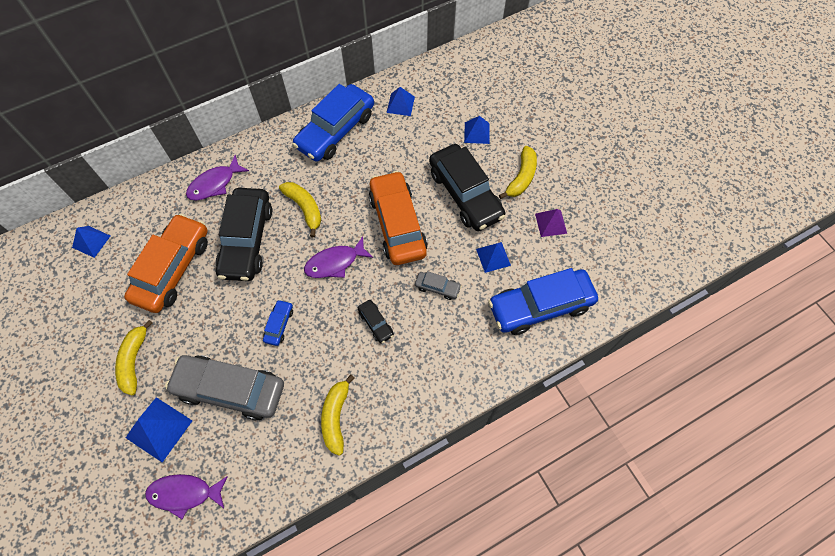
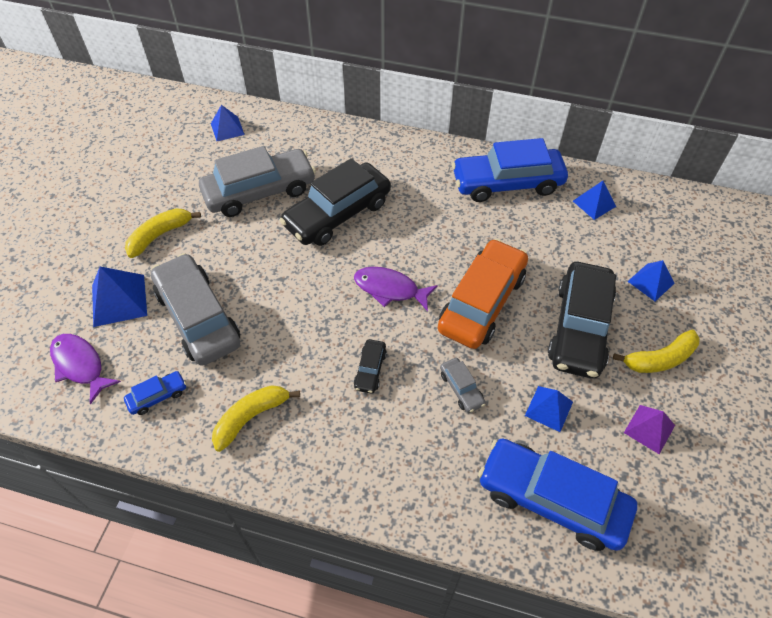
camera: 45 degrees right, 10 degrees down
(173, 268) = (259, 191): orange car -> grey car
(214, 184) = (359, 153): purple fish -> none
(279, 325) = (290, 300): blue car -> blue car (157, 396)
(304, 208) = (412, 225): yellow banana -> none

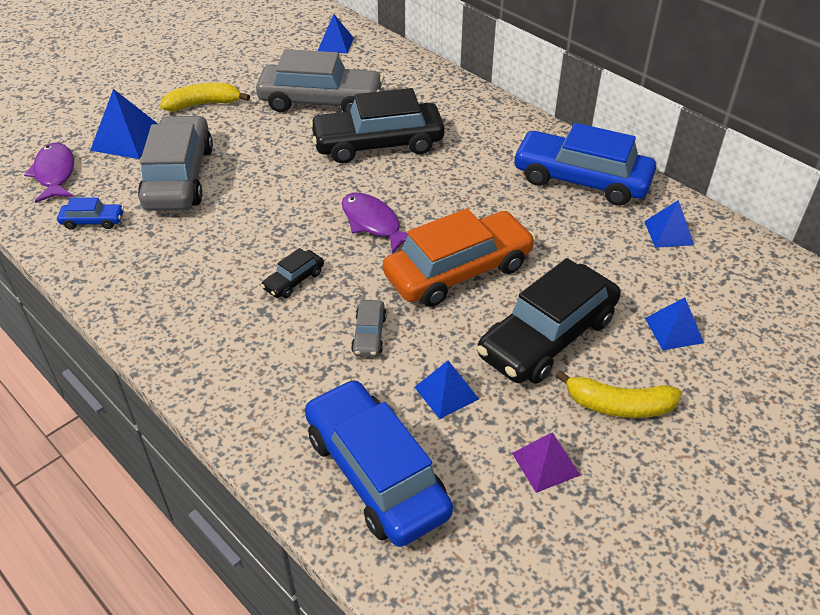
camera: 30 degrees right, 10 degrees down
(251, 417) = (153, 271): yellow banana -> none

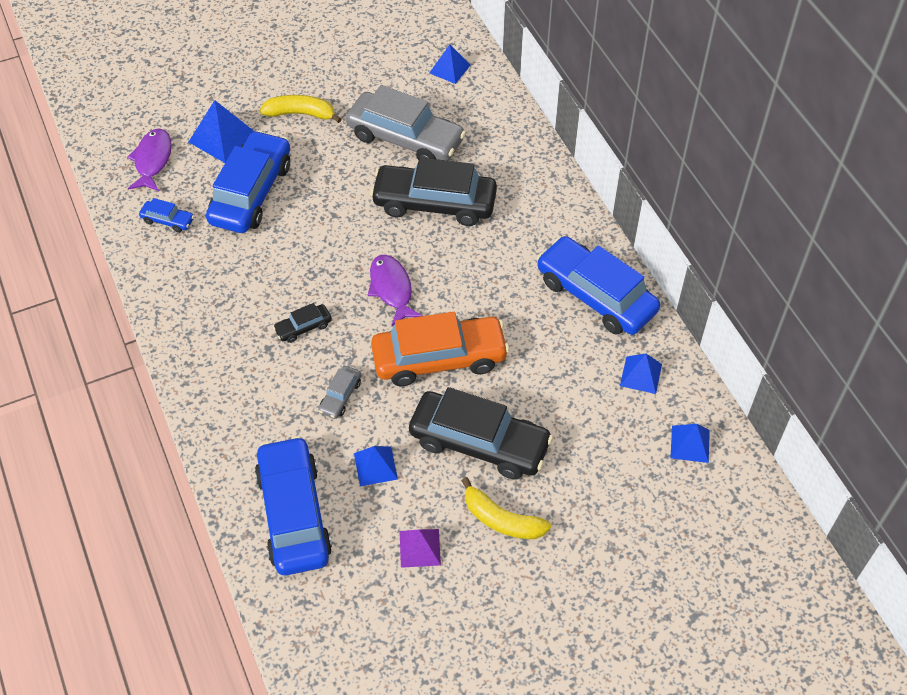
camera: 20 degrees right, 10 degrees up
(179, 177) = (251, 193): grey car -> blue car
(547, 337) = (479, 443): black car -> black car turned 135 degrees counterclockwise
(674, 330) = (586, 469): blue pyramid -> blue pyramid (690, 444)

